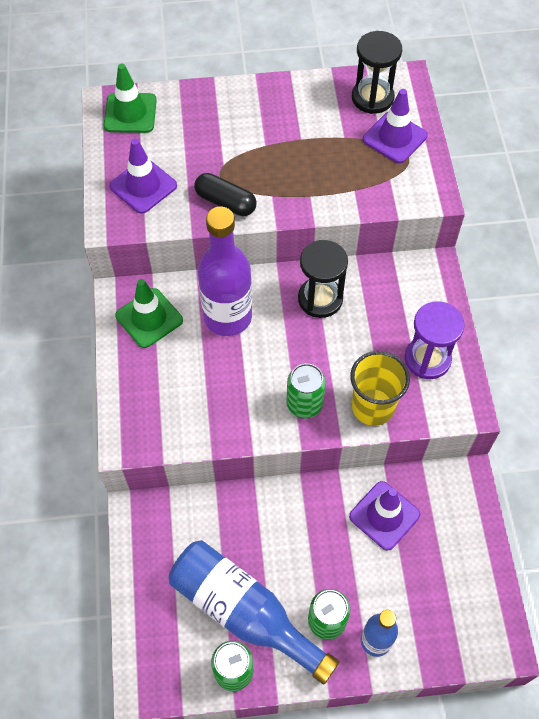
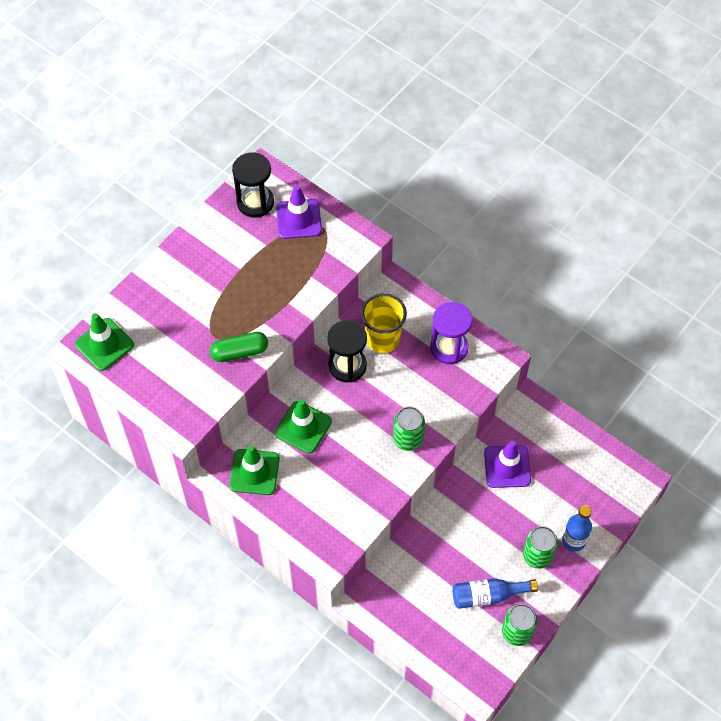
camera: 45 degrees left, 0 degrees up
(143, 186) = (173, 387): purple traffic cone -> none
(225, 202) = (239, 352): black capsule -> green capsule
(227, 317) = (303, 427): purple bottle -> green traffic cone
(244, 612) = (488, 595): blue bottle -> blue bottle, size x0.57
(373, 407) = (448, 405): yellow cup -> yellow cup (383, 339)

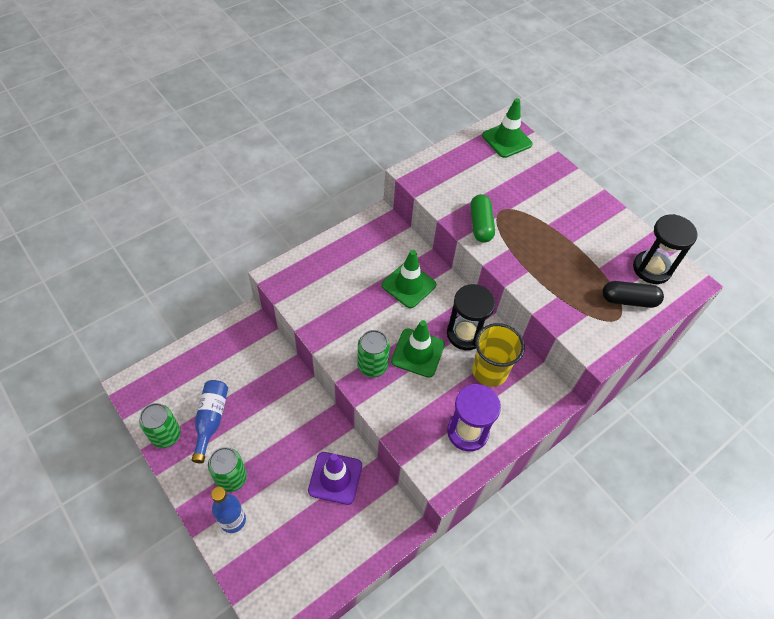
camera: 100 degrees right, 5 degrees down
(254, 472) = (375, 242): green traffic cone -> green traffic cone (418, 353)
(298, 219) = (628, 300): purple traffic cone -> black capsule

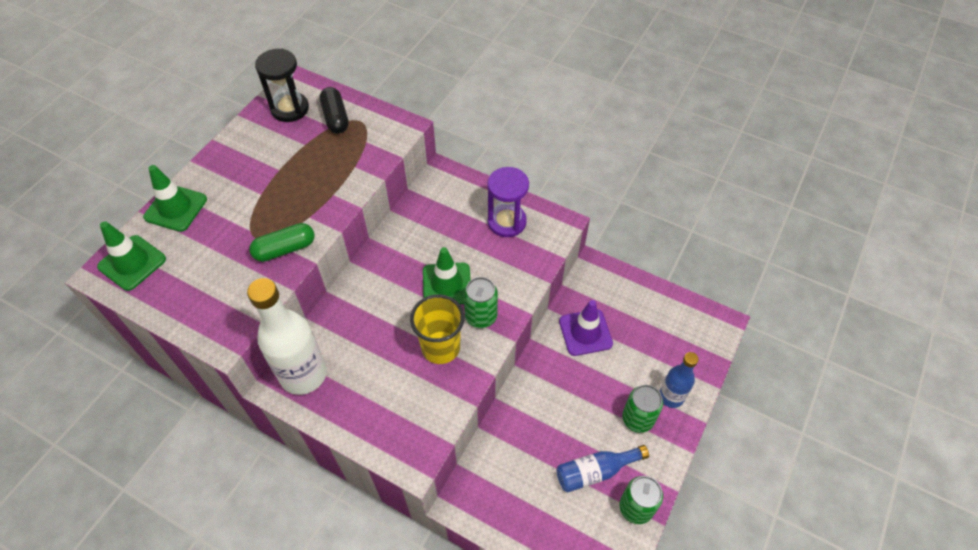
camera: 110 degrees left, 0 degrees up
(382, 234) = (303, 374): none -> white bottle
(408, 285) = (367, 321): green traffic cone -> green traffic cone (176, 208)
(465, 334) = (406, 253): black hourglass -> none
(489, 371) = (438, 223): yellow cup -> yellow cup (440, 347)

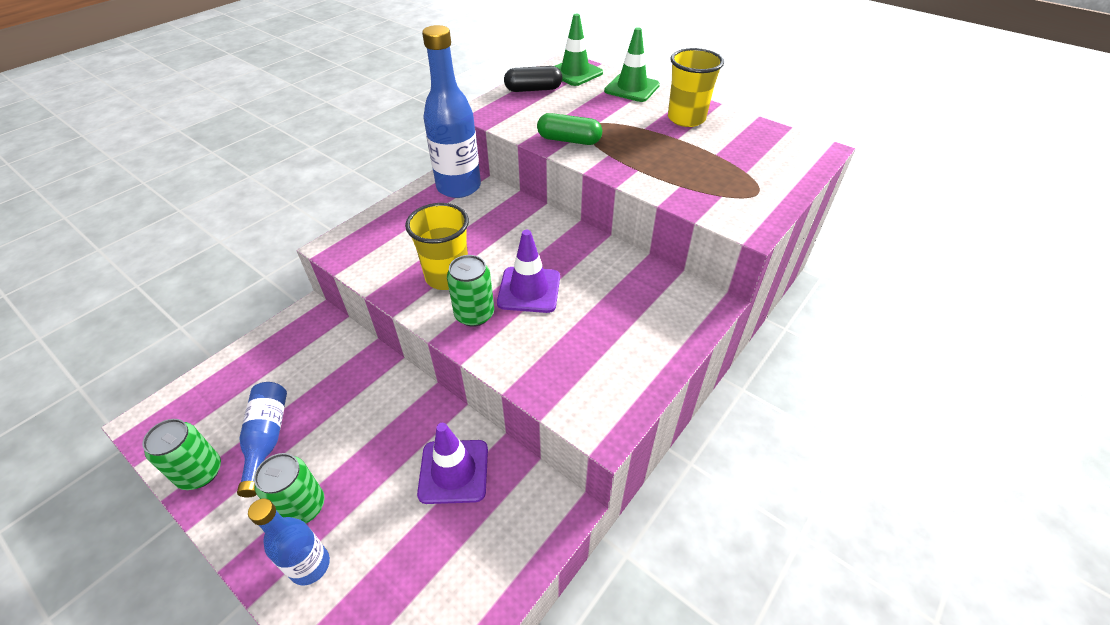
camera: 100 degrees right, 10 degrees down
(243, 164) = (686, 119): none -> yellow cup
(285, 249) = (569, 140): green capsule -> green capsule turned 60 degrees counterclockwise
(290, 109) = (772, 146): black hourglass -> none
(303, 374) = (458, 187): white bottle -> blue bottle
(335, 118) = (761, 175): black capsule -> black capsule (533, 89)
(447, 284) = (529, 290): green traffic cone -> purple traffic cone
(507, 222) = (617, 361): purple hourglass -> none

